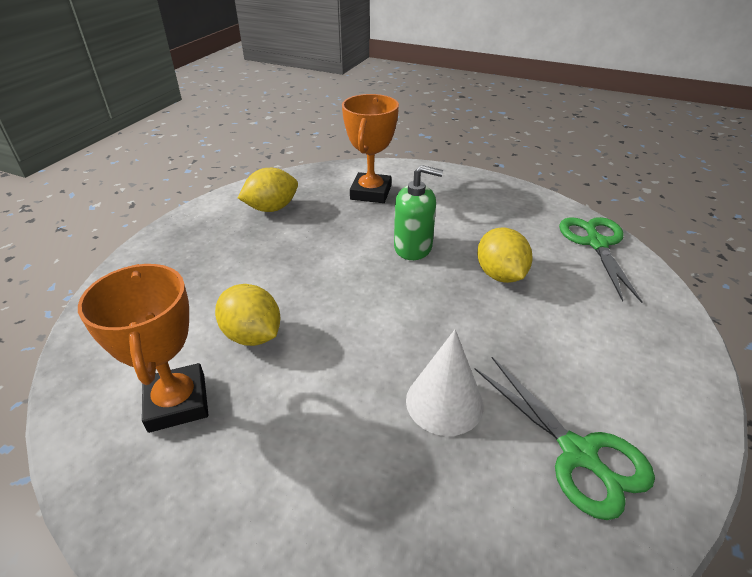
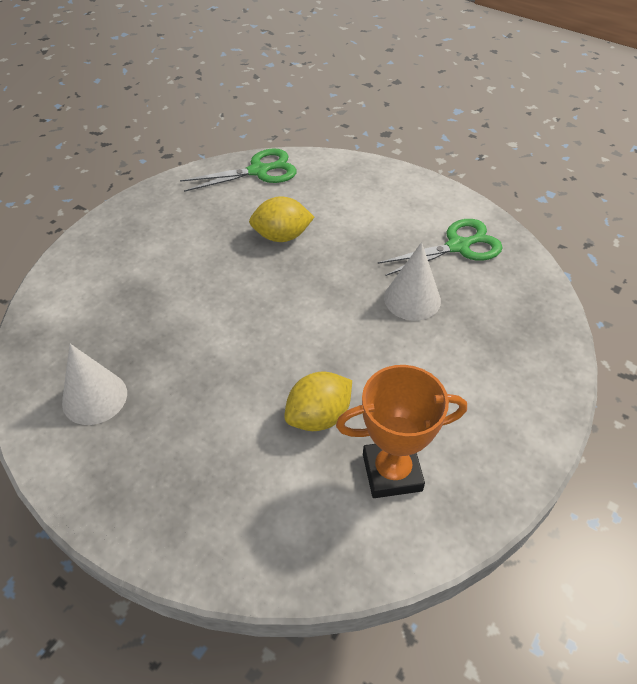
camera: 80 degrees left, 10 degrees up
(272, 208) = (94, 397): yellow lemon -> white cone
(371, 193) = (104, 301): orange trophy -> none
(413, 247) = (223, 283): green soap dispenser -> none
(596, 243) = (258, 171): green scissors -> green scissors turned 150 degrees clockwise

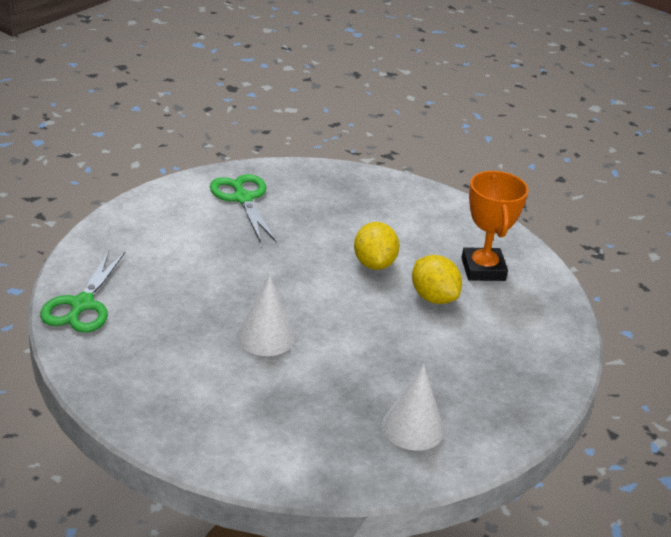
camera: 90 degrees left, 15 degrees down
(258, 171) = (82, 305): green scissors -> green scissors turned 150 degrees counterclockwise
(282, 236) = (204, 298): yellow lemon -> yellow lemon (374, 264)
(412, 299) = (306, 233): white cone -> white cone (265, 337)

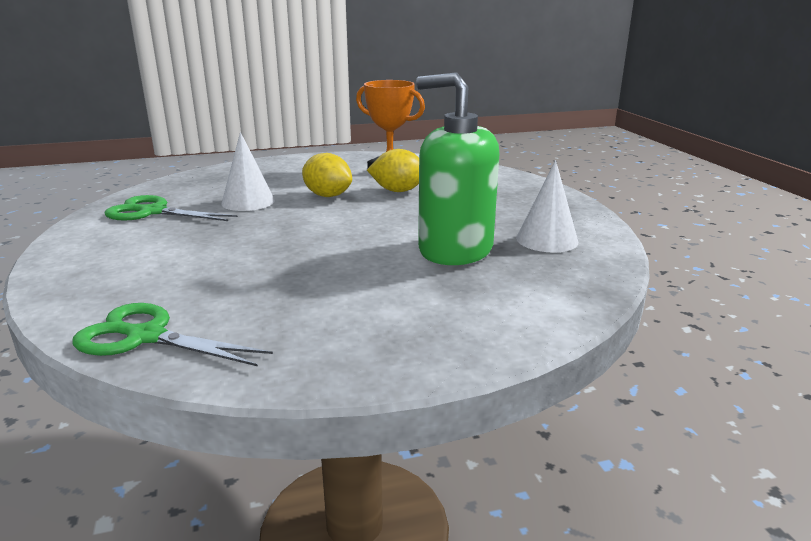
camera: 50 degrees left, 10 degrees down
(82, 305) = (146, 337): green scissors -> green scissors turned 150 degrees clockwise
(265, 337) = (355, 259): white cone -> white cone (248, 201)
(335, 381) = (455, 249): none -> green soap dispenser

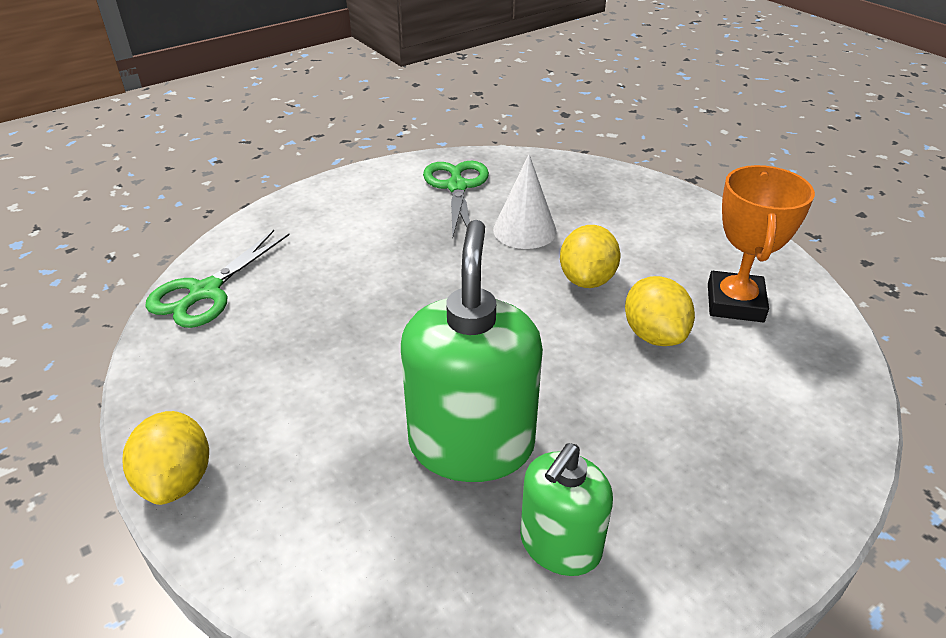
camera: 70 degrees right, 15 degrees up
(146, 337) = (205, 292): green scissors -> green scissors turned 150 degrees counterclockwise
(420, 364) = (177, 480): none -> yellow lemon
(547, 240) = (560, 545): white cone -> green soap dispenser

